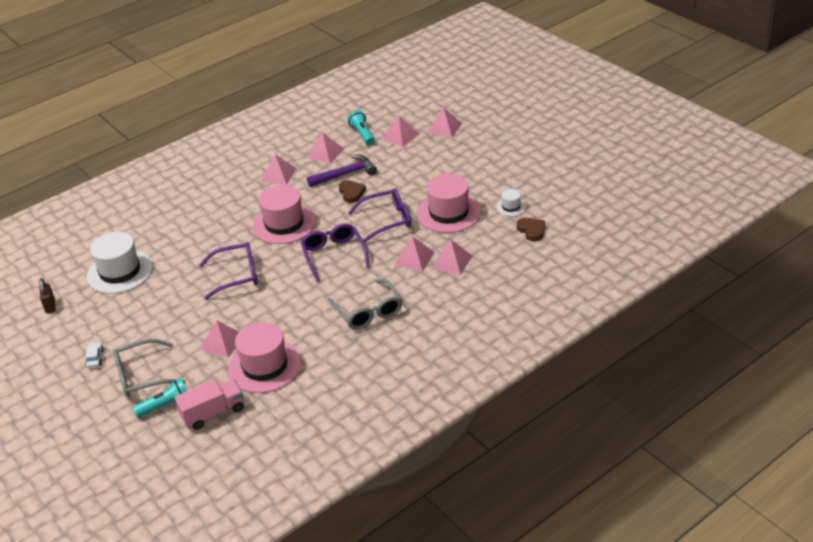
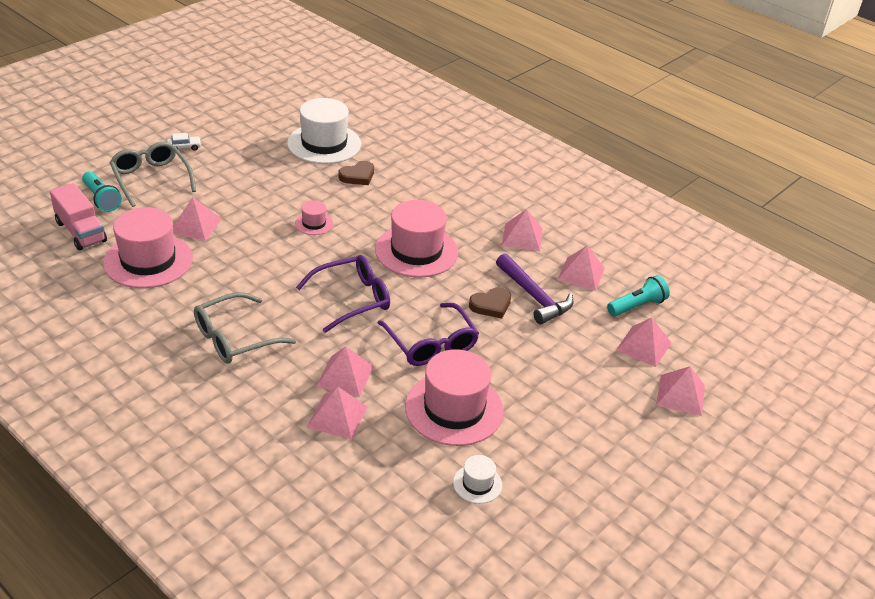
camera: 75 degrees right, 0 degrees up
(50, 306) = (270, 110): brown padlock -> none
(236, 275) = (314, 223): purple glasses -> pink hat
(531, 230) = (416, 512): brown heart -> brown heart (357, 176)

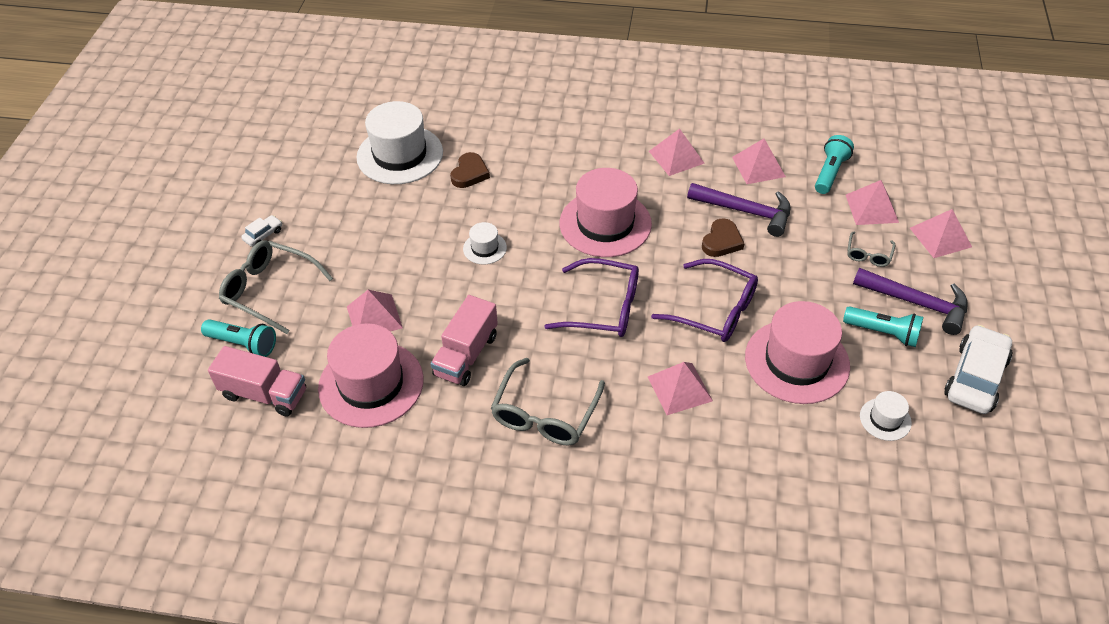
camera: 30 degrees left, 10 degrees up
(226, 277) = (466, 355): none -> pink truck
(314, 223) = (485, 248): pink hat -> white hat
(337, 416) = (716, 432): pink pyramid -> none
(351, 299) = (603, 307): purple glasses -> purple glasses turned 75 degrees clockwise
(547, 429) = (883, 333): none -> turquoise flashlight
(589, 501) = (975, 378): none -> white car
(601, 374) = (868, 254): none -> grey glasses
(602, 426) = (916, 303): none -> purple hammer

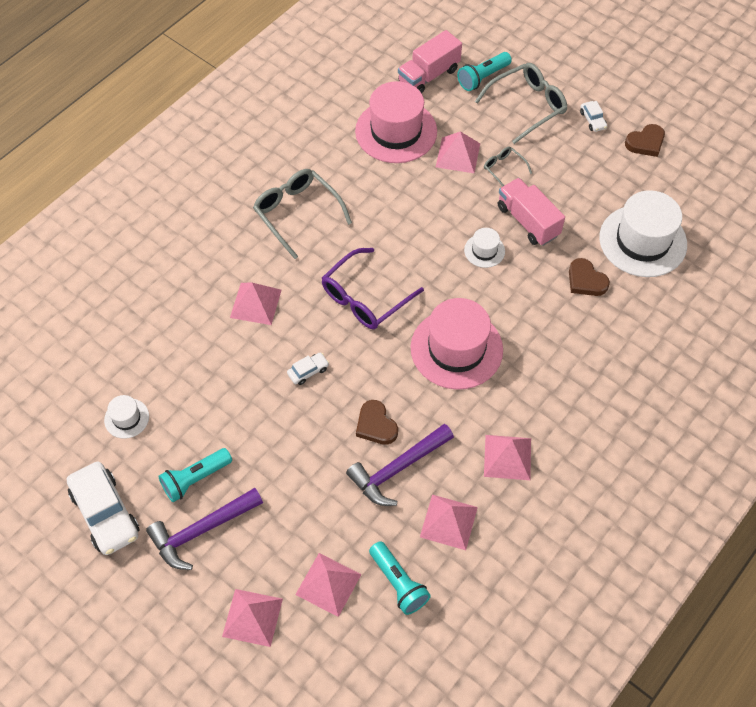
camera: 120 degrees right, 10 degrees up
(274, 190) = (645, 143): none -> brown heart
(466, 355) = (382, 192): pink truck -> pink truck (528, 221)
(714, 310) = (308, 371): purple glasses -> white car
(797, 361) = (218, 395): pink hat -> none
(868, 254) = (278, 535): grey glasses -> grey glasses (504, 169)

